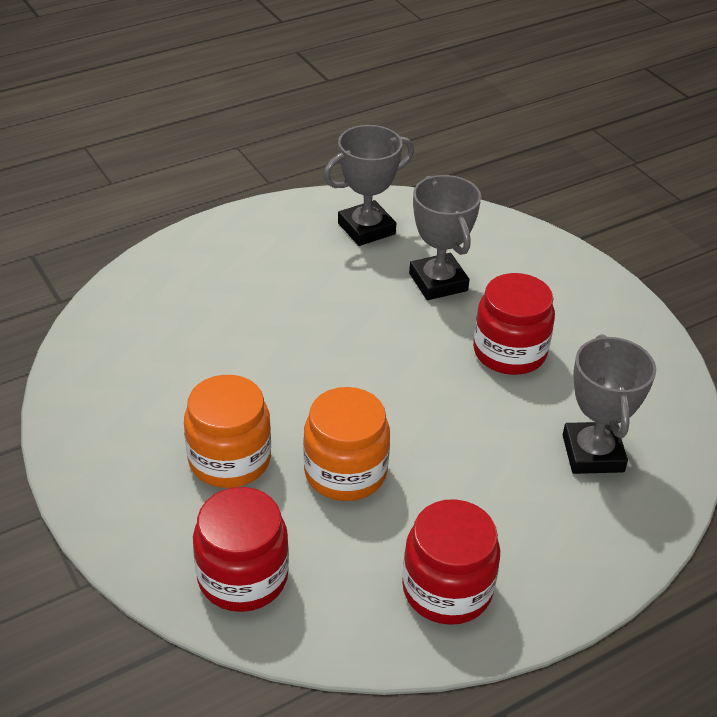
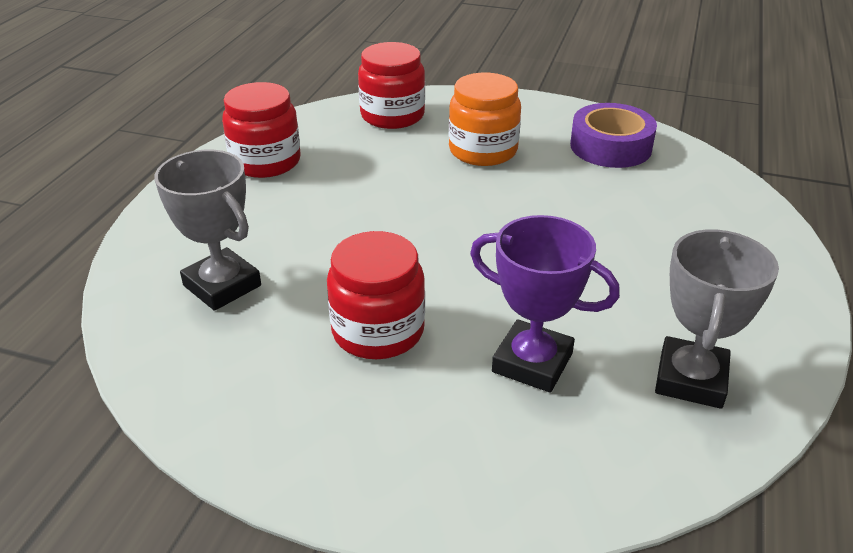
camera: 140 degrees right, 5 degrees down
(121, 389) = (610, 146): none -> purple tape
(345, 472) = (402, 180): orange jar -> none
(438, 282) = (532, 363): grey trophy -> purple trophy

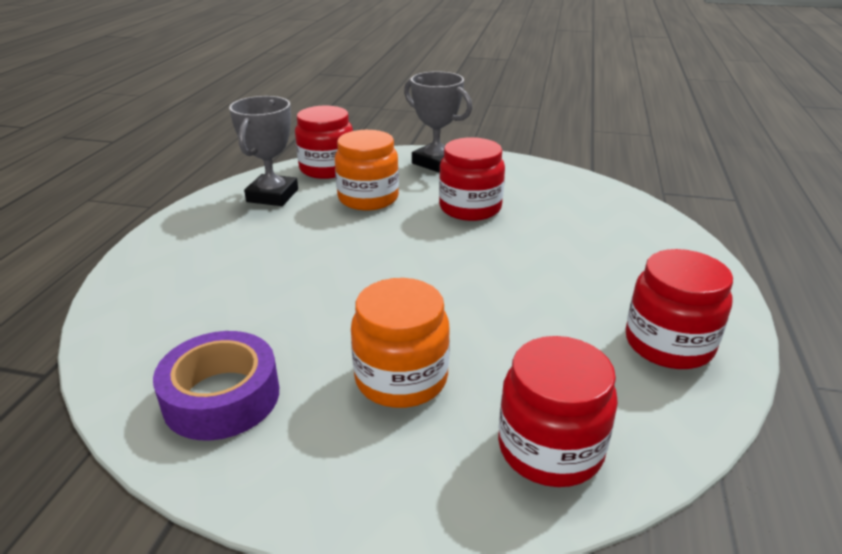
camera: 175 degrees right, 5 degrees down
(222, 285) = (597, 226): grey trophy -> grey trophy (436, 162)
(532, 363) = (368, 198): purple trophy -> orange jar
(624, 459) = (327, 169): none -> red jar

